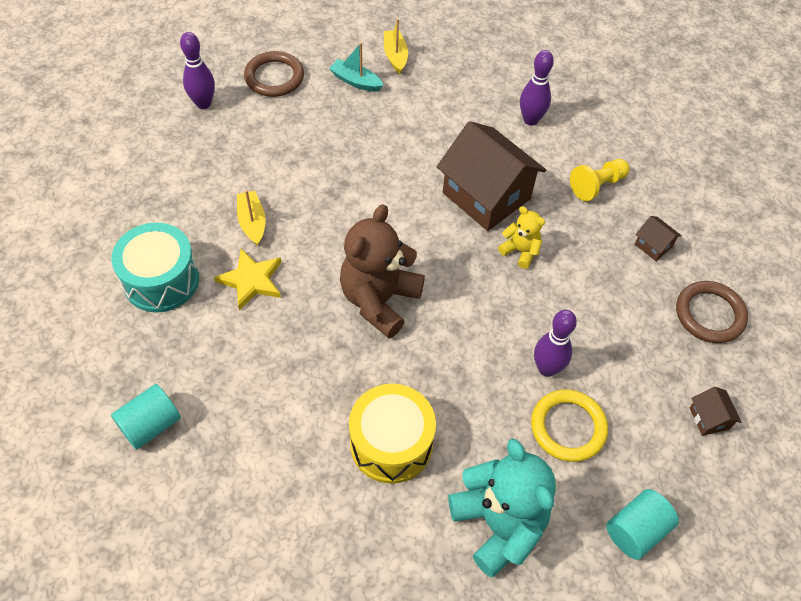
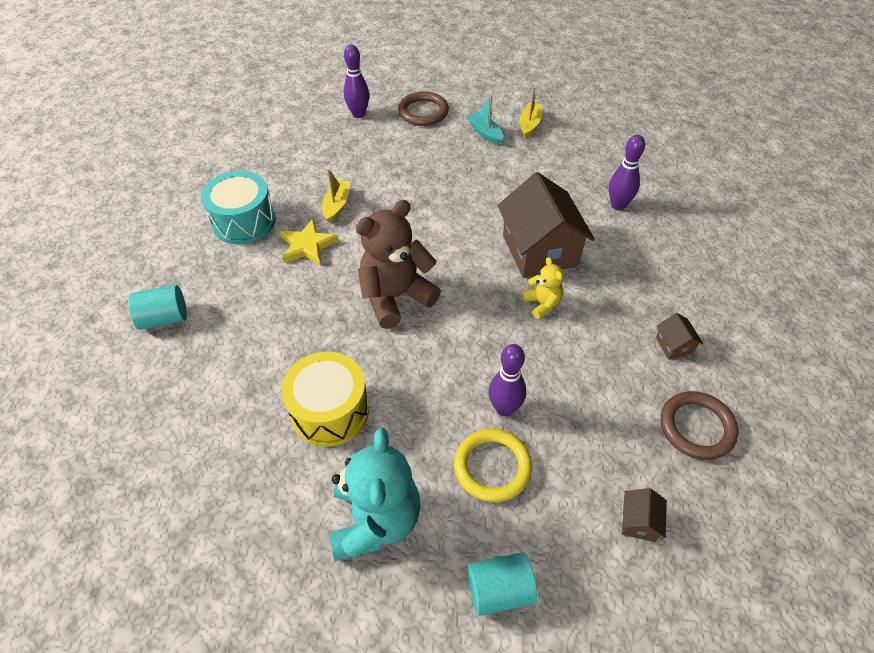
camera: 30 degrees right, 5 degrees down
(597, 185) = (648, 277): yellow pawn -> none

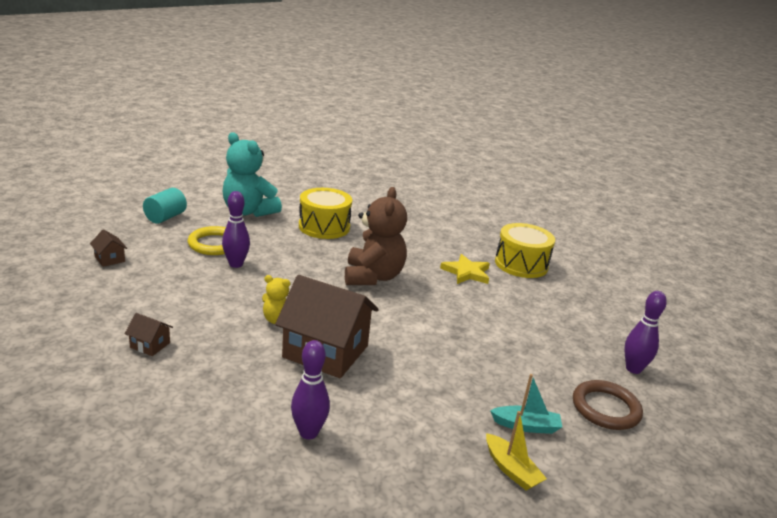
camera: 125 degrees right, 25 degrees down
(164, 318) = (458, 218): turquoise cylinder -> none
(244, 221) = (521, 264): turquoise drum -> yellow drum
(337, 205) = (499, 300): yellow boat -> none
(697, 427) = (98, 309): brown ring -> none

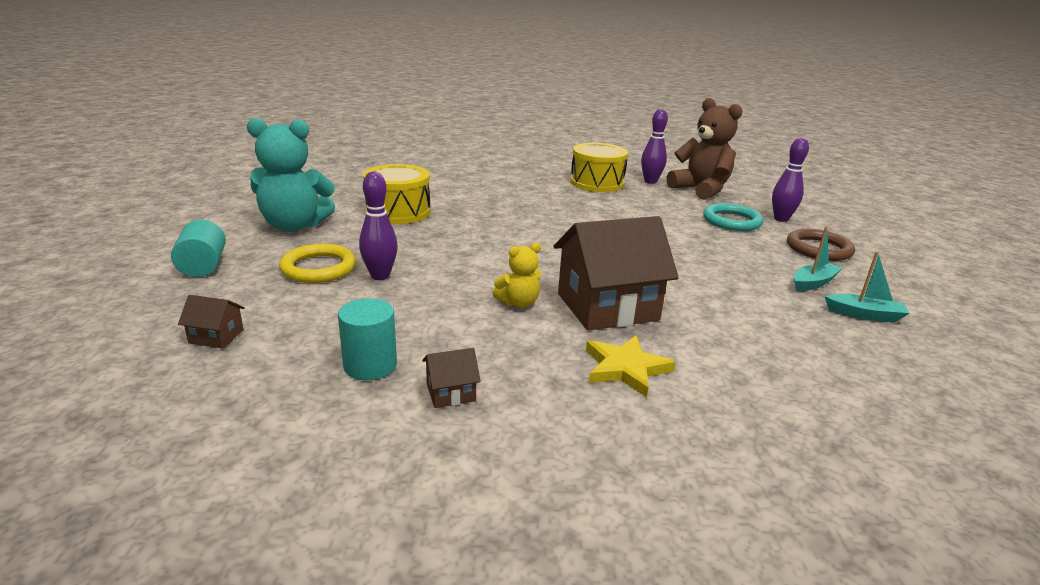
camera: 40 degrees left, 0 degrees up
(142, 310) = (370, 365): none -> turquoise cylinder
(308, 433) = (728, 375): purple bowling pin -> purple bowling pin (650, 181)
(373, 277) = (520, 233): brown teddy bear -> brown teddy bear (700, 190)
(466, 272) = (576, 202): yellow star -> yellow star (625, 368)
(511, 470) = (864, 315): yellow boat -> turquoise boat
(574, 347) = (732, 221): none -> turquoise ring

